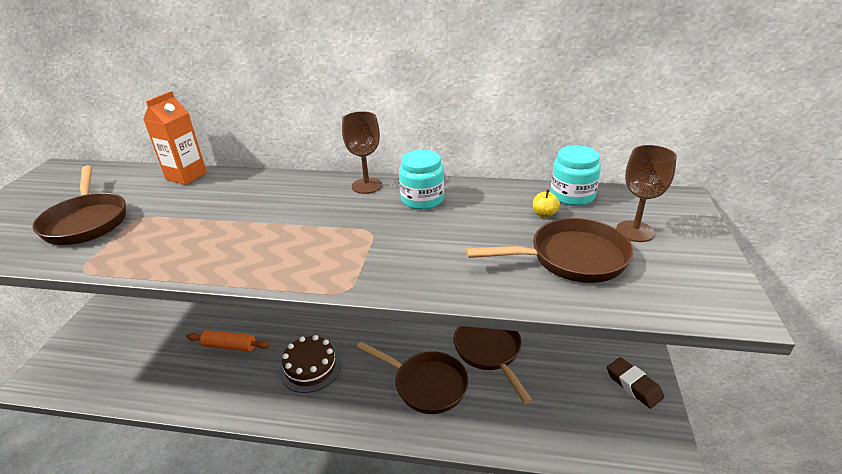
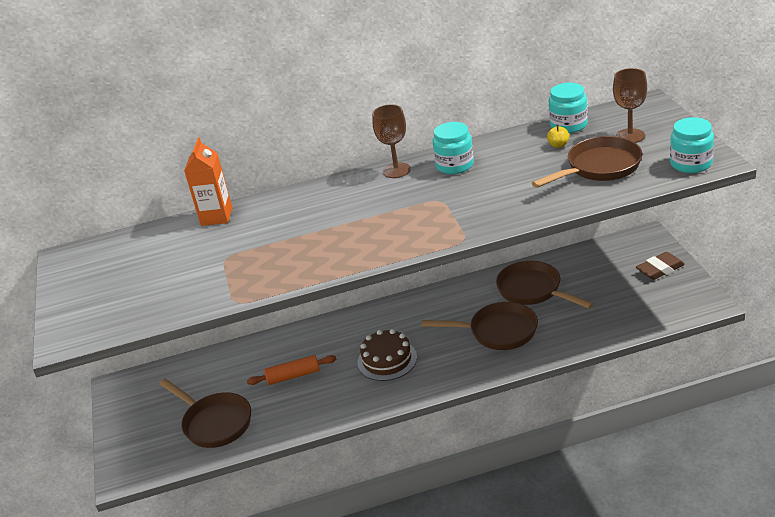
camera: 20 degrees left, 0 degrees up
(87, 221) = (180, 276): brown pan -> brown pan (214, 423)
(633, 385) = (660, 269): brown eraser -> brown eraser turned 60 degrees counterclockwise
(695, 297) = (691, 164): none -> turquoise jar

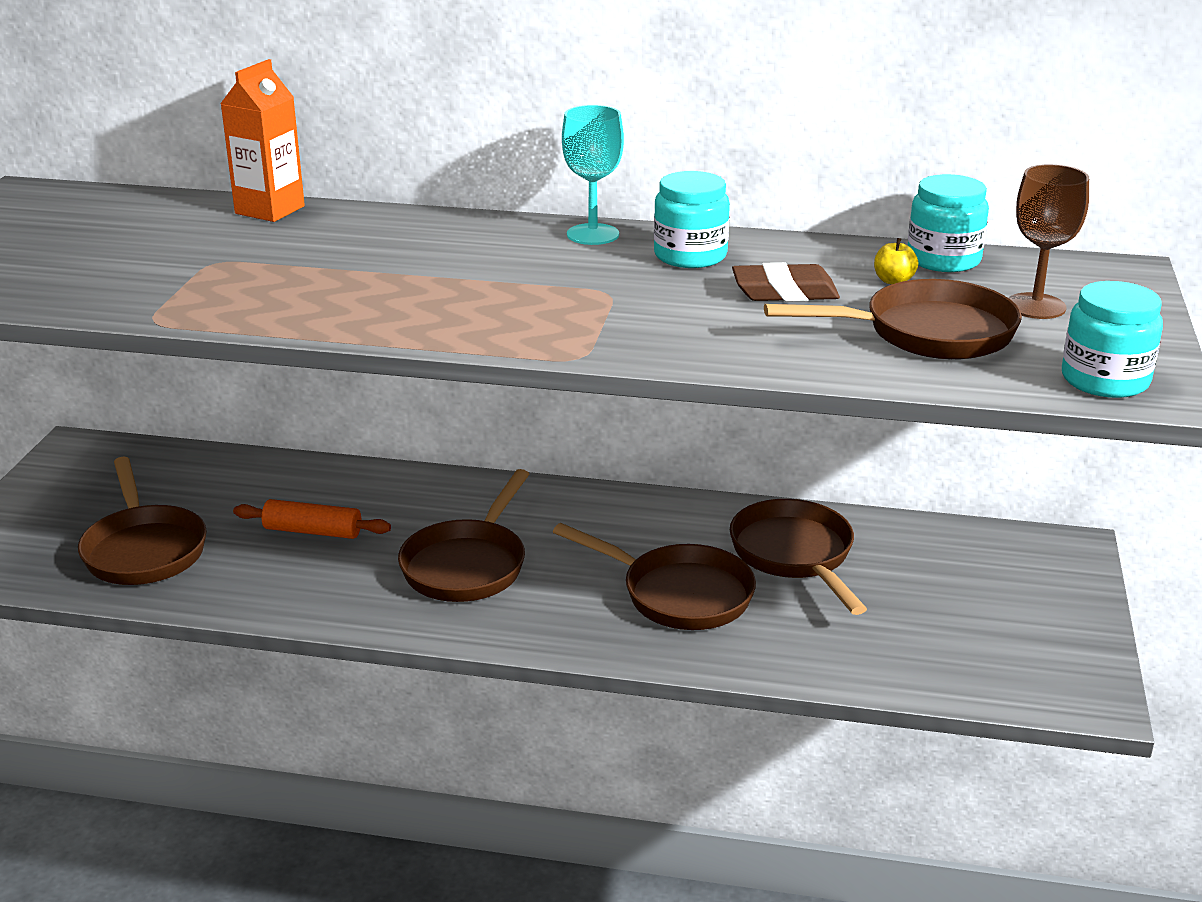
camera: 20 degrees right, 5 degrees down
(387, 360) = (468, 565): brown cake -> brown pan
(396, 170) = (593, 234): brown goblet -> turquoise goblet
(660, 269) = (1049, 607): brown eraser -> brown eraser (784, 292)

